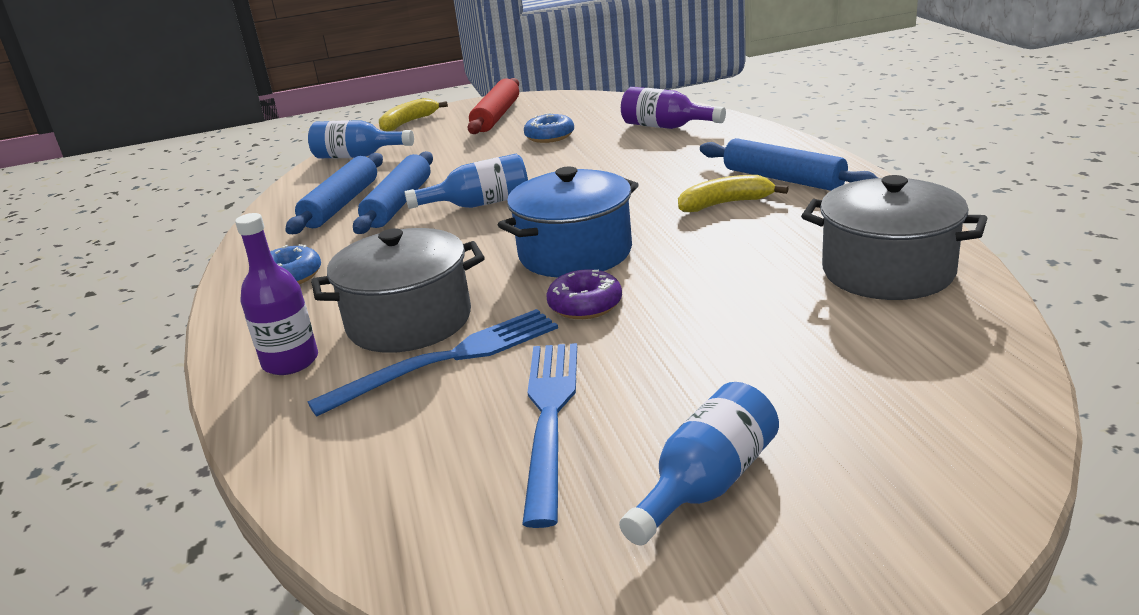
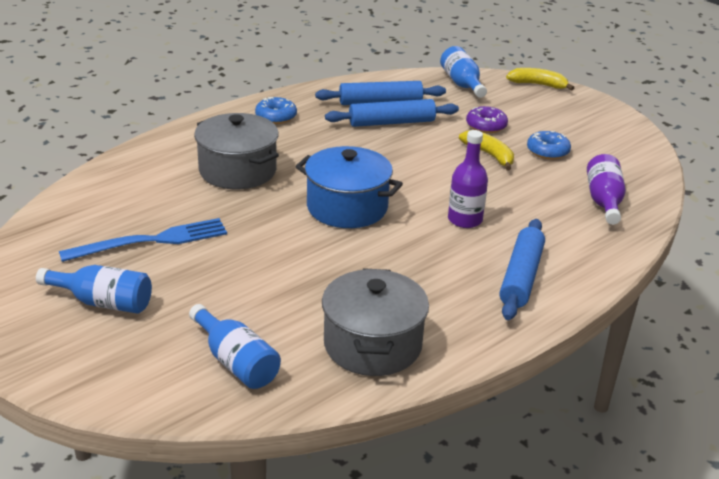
camera: 60 degrees right, 5 degrees up
(290, 361) = (184, 147): purple bottle -> purple bottle (465, 220)
(447, 360) = (200, 194): blue fork -> none
(480, 204) = (406, 153): blue bottle -> blue bottle (236, 362)
(497, 116) = (576, 118): red rolling pin -> none
(585, 305) = (277, 226): purple donut -> purple donut (486, 126)
(725, 204) = (457, 256): yellow banana -> yellow banana (489, 155)

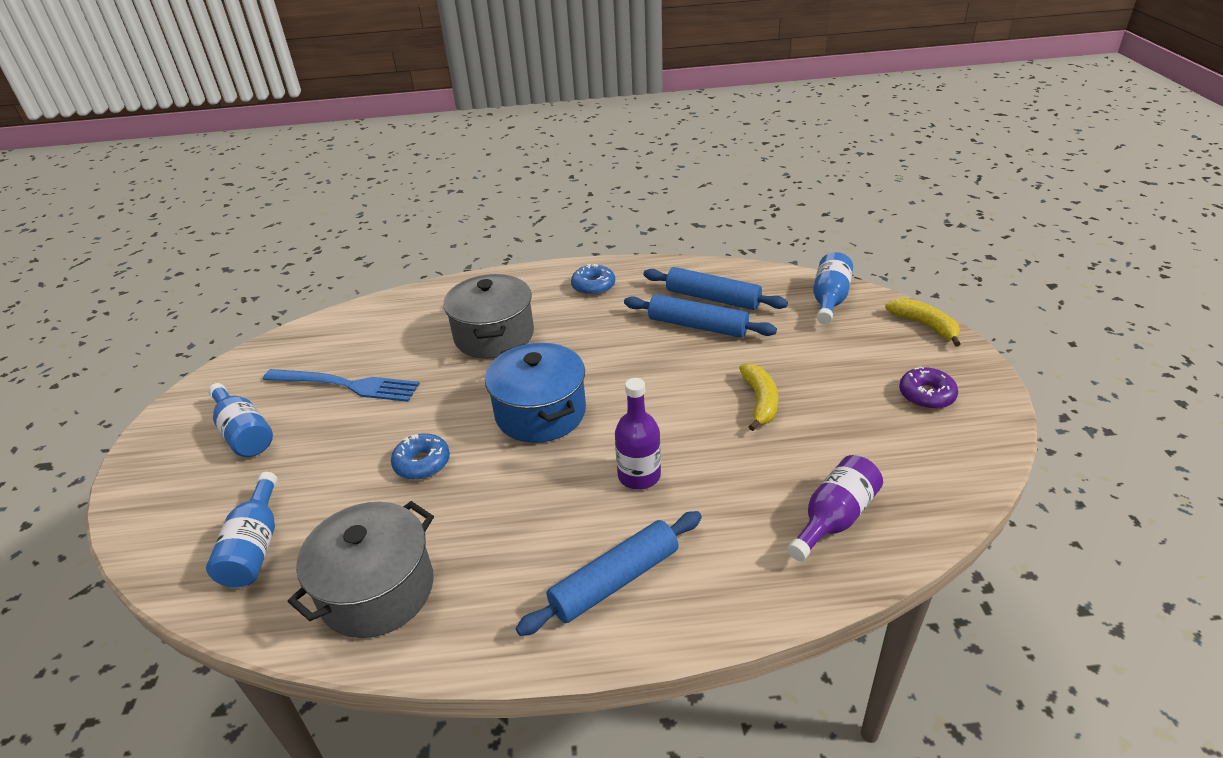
camera: 40 degrees right, 5 degrees up
(486, 126) = (798, 362): purple donut -> purple donut (926, 395)
(547, 151) = (837, 420): blue donut -> blue donut (422, 463)

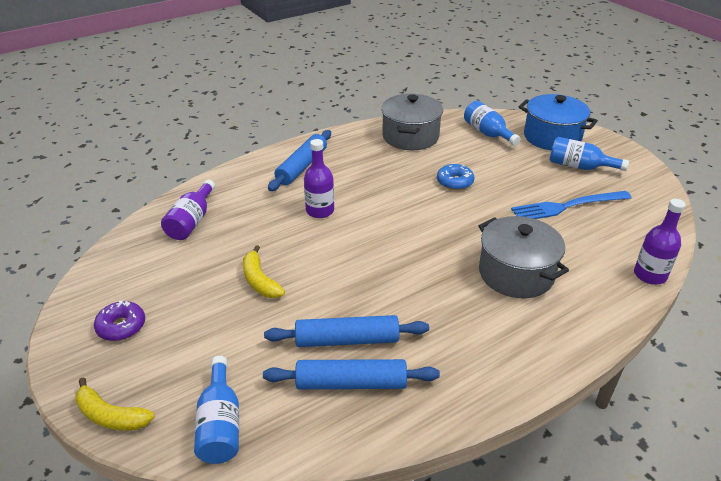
camera: 150 degrees right, 0 degrees up
(385, 303) = (650, 275): none -> purple bottle
(540, 413) = (414, 227): blue pot -> blue pot (552, 137)
(593, 286) = (487, 359): blue donut -> none

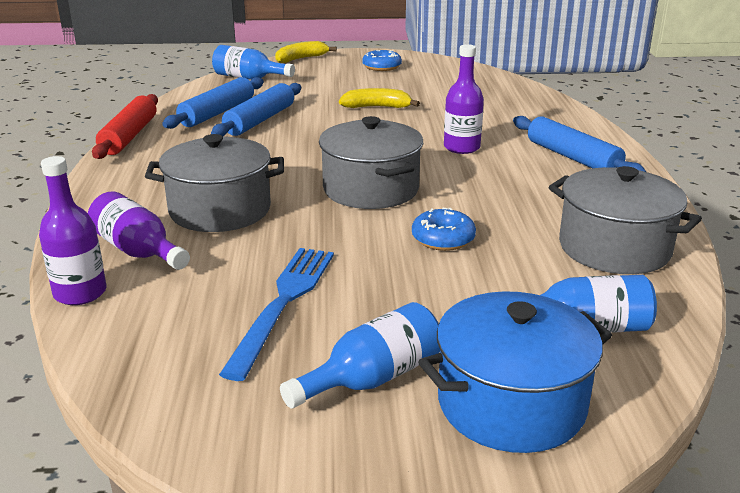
camera: 120 degrees right, 10 degrees down
(121, 326) = (382, 67): purple donut -> blue donut
(191, 221) = (501, 98): purple bottle -> purple bottle (138, 251)
(422, 225) = (371, 189): none -> grey pot
(460, 413) = (129, 136): none -> red rolling pin

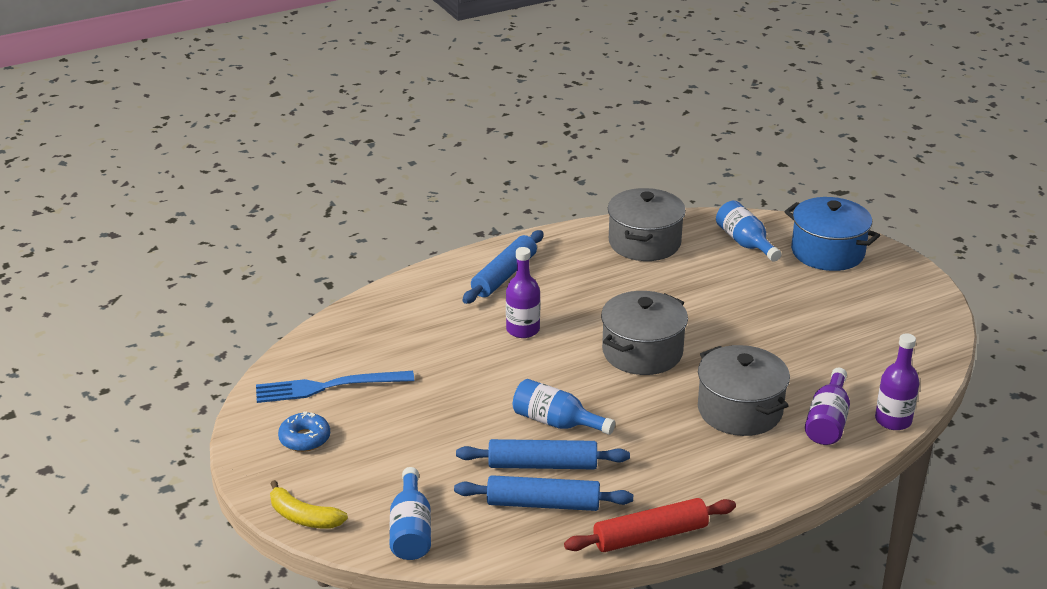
camera: 115 degrees left, 5 degrees up
(283, 304) = (821, 339): blue fork -> blue fork (329, 386)
(372, 378) = (851, 292): blue bottle -> blue bottle (556, 422)
(377, 107) = (451, 402): yellow banana -> none
(443, 239) = (690, 303): blue donut -> none

